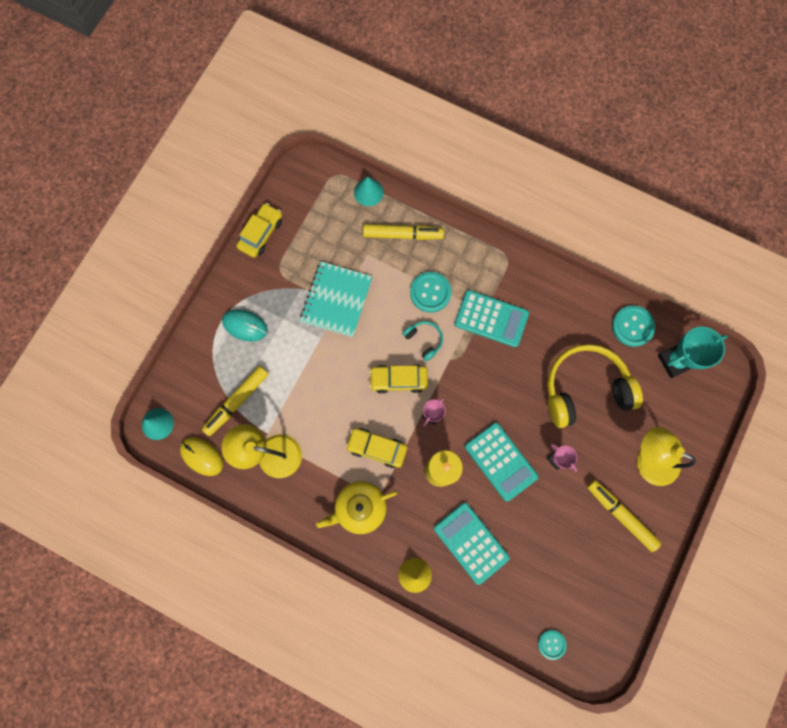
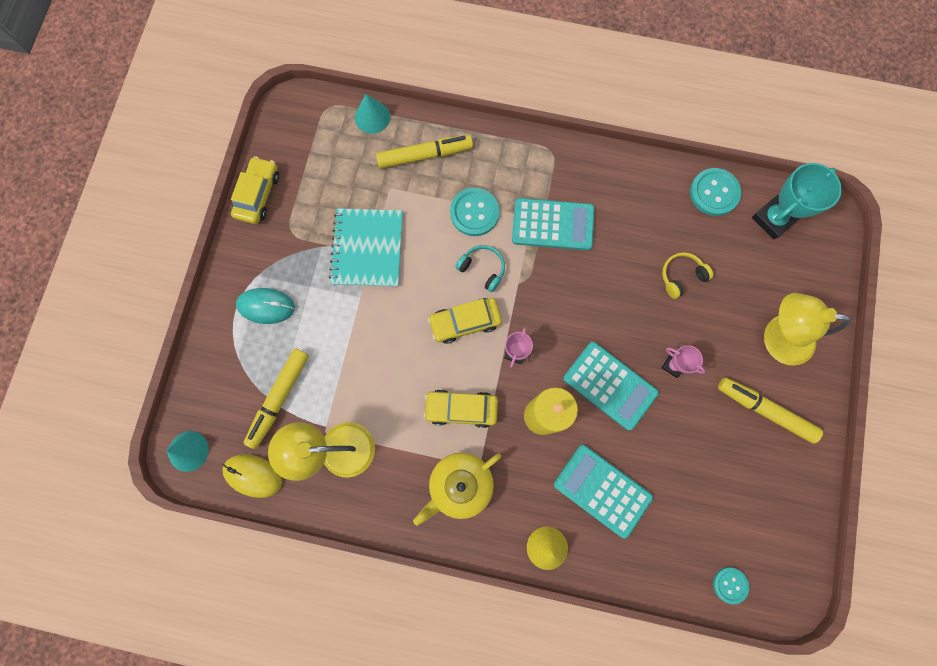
camera: 15 degrees left, 0 degrees up
(584, 388) = (681, 276): yellow headphones -> yellow headphones, size x0.44

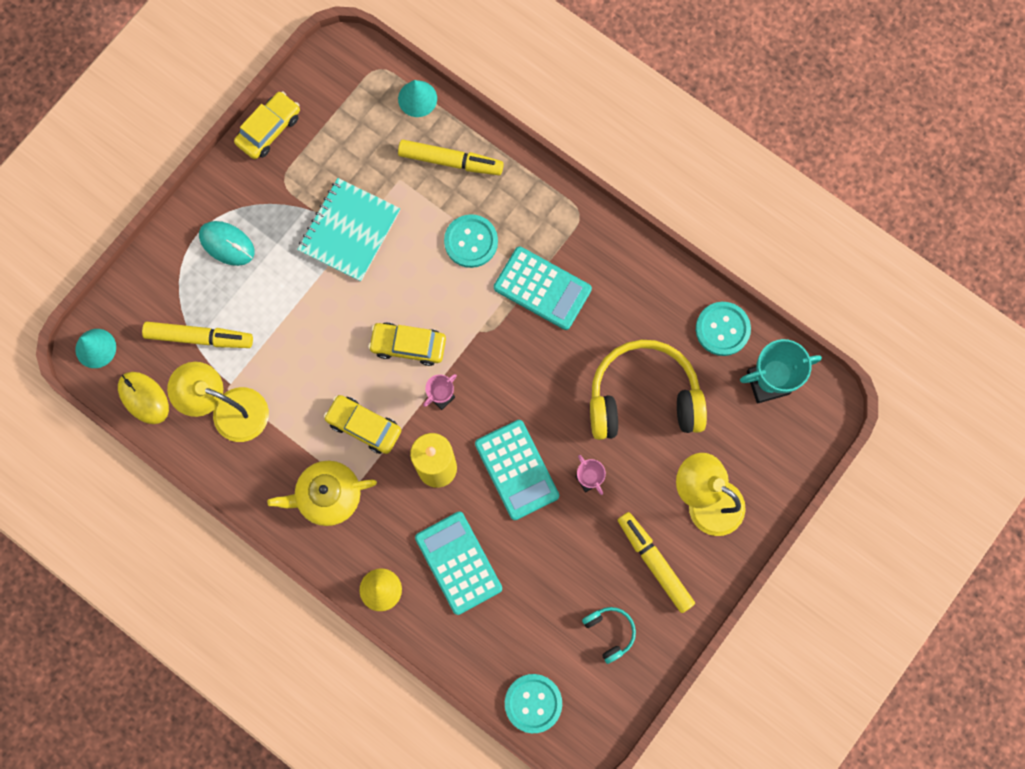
camera: 25 degrees right, 0 degrees up
(279, 398) = (199, 337): yellow marker -> yellow marker turned 135 degrees counterclockwise
(482, 269) = (451, 301): turquoise headphones -> turquoise headphones (610, 632)
(681, 276) = (643, 397): yellow headphones -> yellow headphones, size x2.26
(730, 585) = (533, 703): turquoise button -> turquoise button, size x1.64

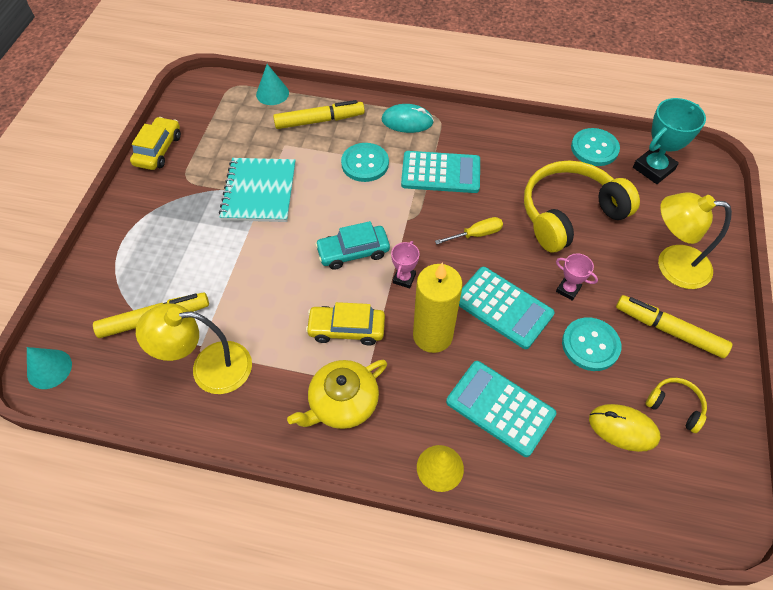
camera: 25 degrees left, 20 degrees down
(143, 398) = (115, 393): yellow mouse -> yellow mouse (623, 428)
(227, 244) = (153, 238): turquoise mouse -> turquoise mouse (407, 121)
(408, 345) = (353, 252): yellow car -> turquoise car
(533, 703) = (654, 508): turquoise button -> turquoise button (590, 345)
(536, 379) = (476, 234): none -> yellow screwdriver
(610, 632) = (675, 406): turquoise headphones -> yellow headphones

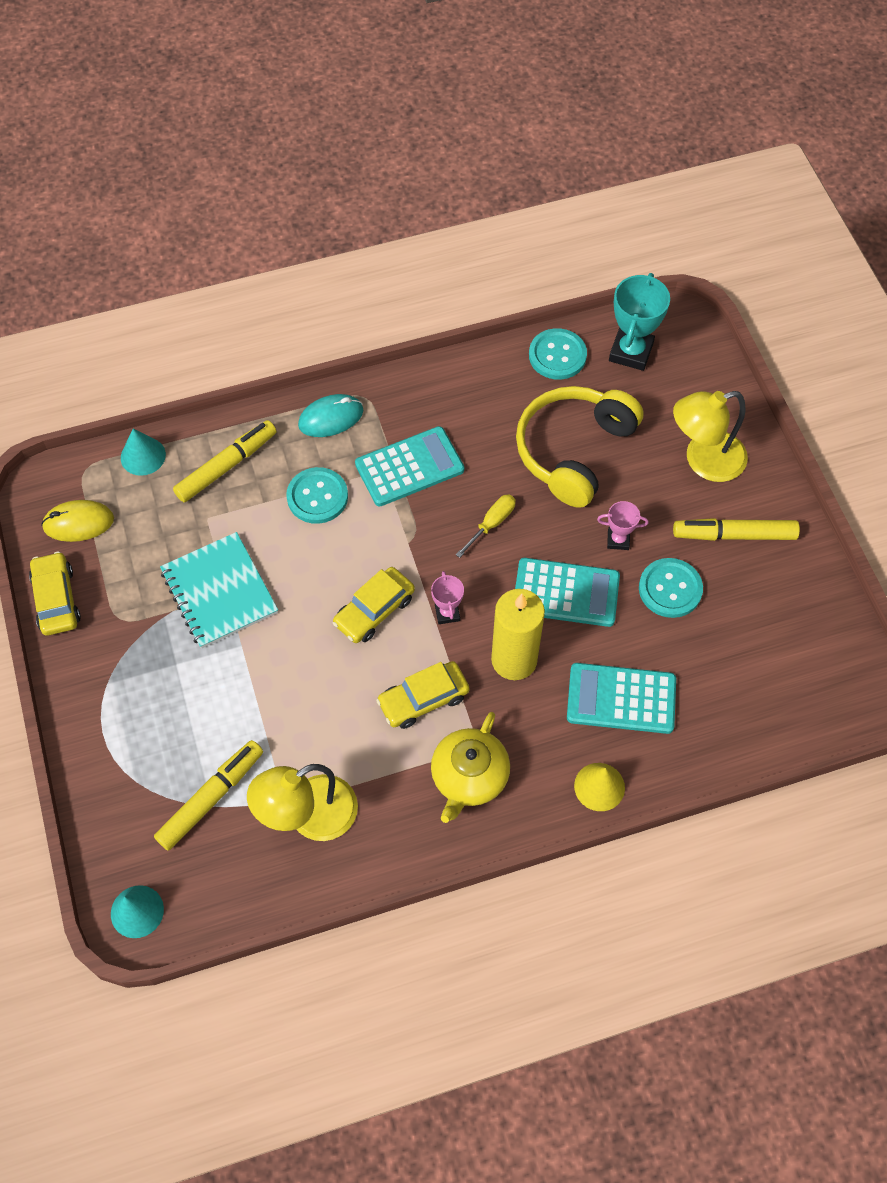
camera: 30 degrees left, 5 degrees up
(353, 252) = (374, 610): turquoise car -> yellow car
(623, 428) = (741, 658): yellow mouse -> yellow mouse (78, 523)
(675, 406) = (776, 610): yellow headphones -> none

